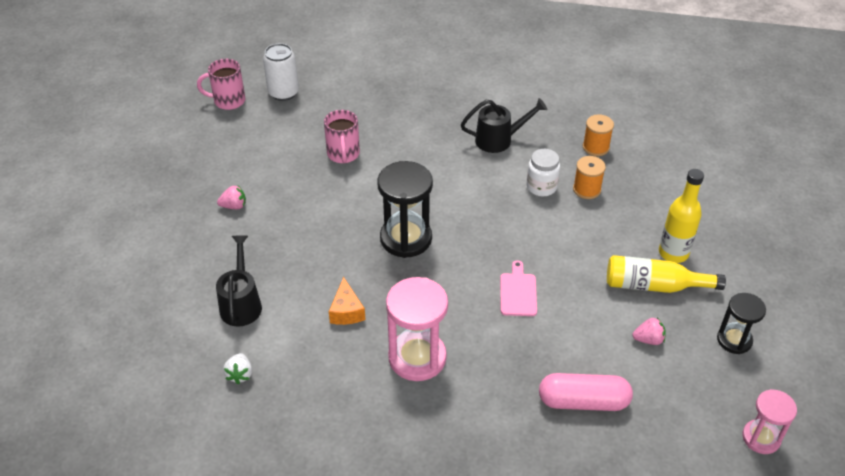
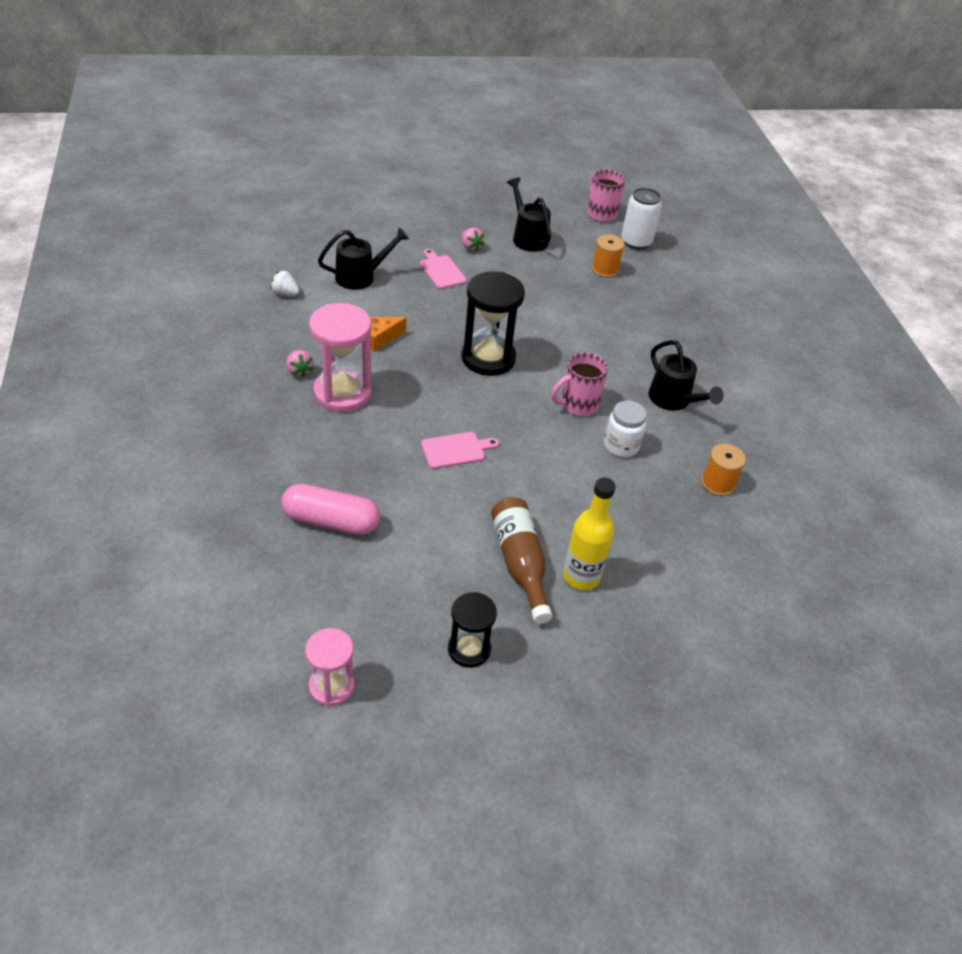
camera: 65 degrees right, 0 degrees up
(239, 161) = (527, 237): none -> black watering can
(240, 374) = (285, 293): white strawberry -> white strawberry turned 45 degrees clockwise
(262, 238) = (441, 271): none -> pink cutting board
(343, 154) = (577, 296): pink mug -> pink mug (577, 404)
(583, 401) = (331, 521): pink capsule -> pink capsule turned 60 degrees counterclockwise
(586, 189) = (640, 484): orange spool -> orange spool (604, 269)
(648, 339) = (436, 566): pink strawberry -> pink strawberry (299, 371)
(654, 286) = (520, 563): yellow bottle -> brown bottle

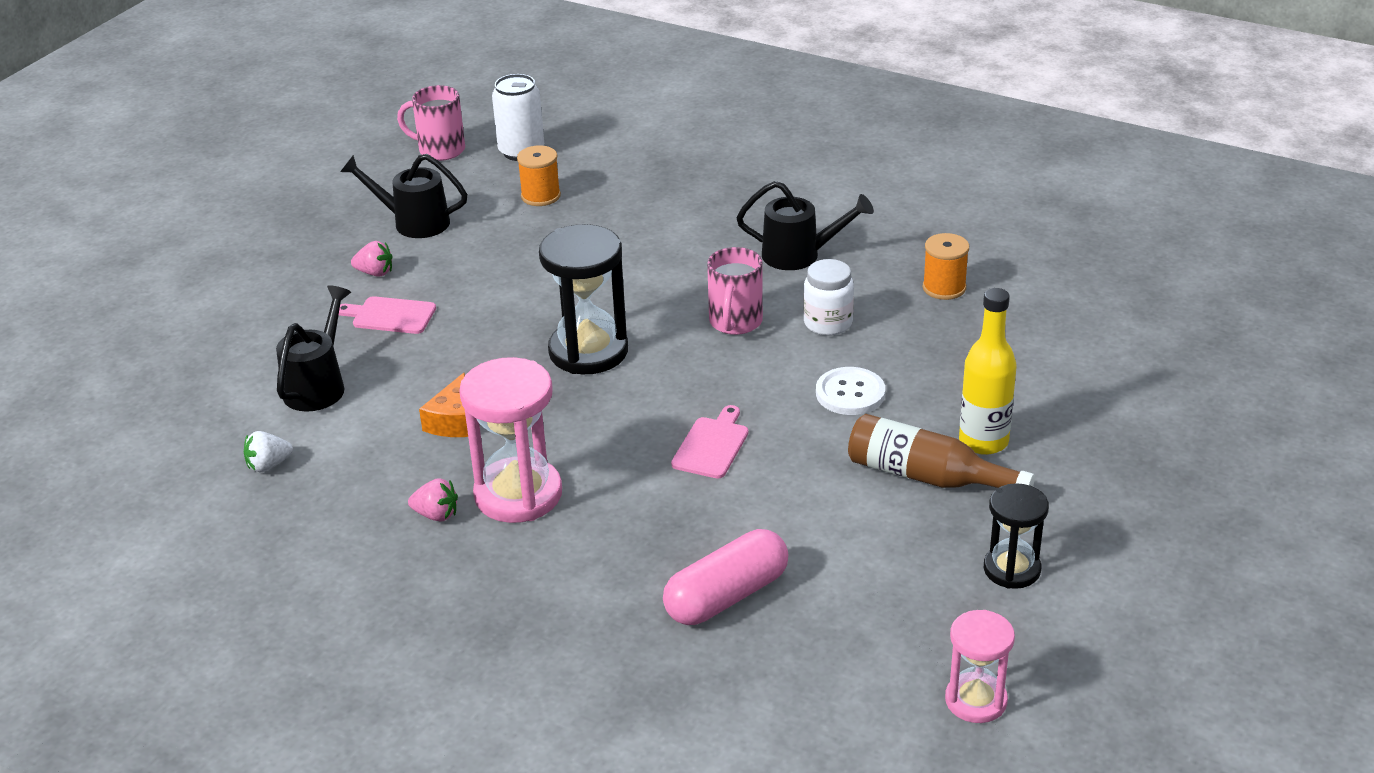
camera: 45 degrees left, 10 degrees down
(564, 488) = (850, 393): none -> white button

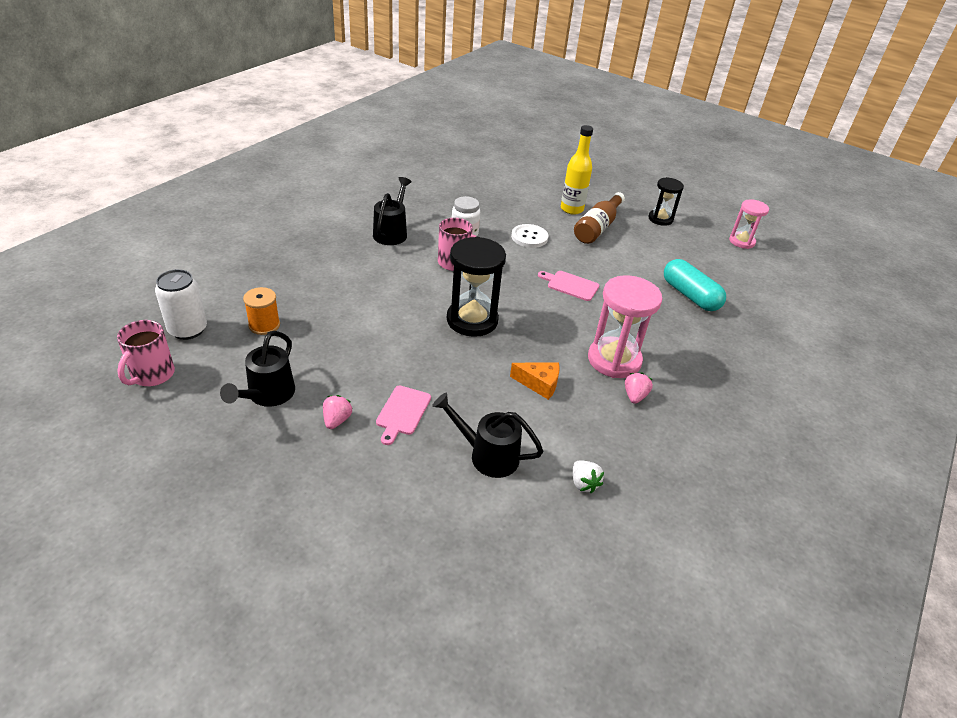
camera: 90 degrees left, 5 degrees up
(726, 596) = (690, 295): pink capsule -> turquoise capsule
(944, 288) = (441, 196): orange spool -> none

